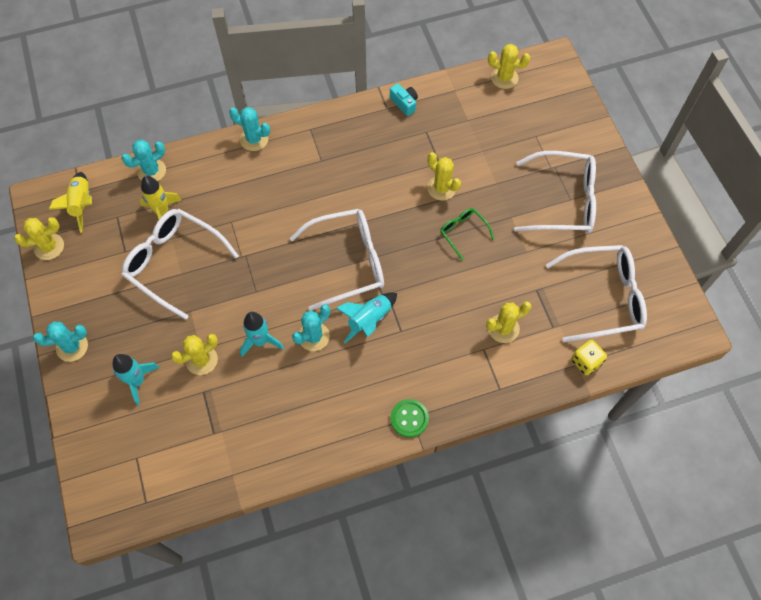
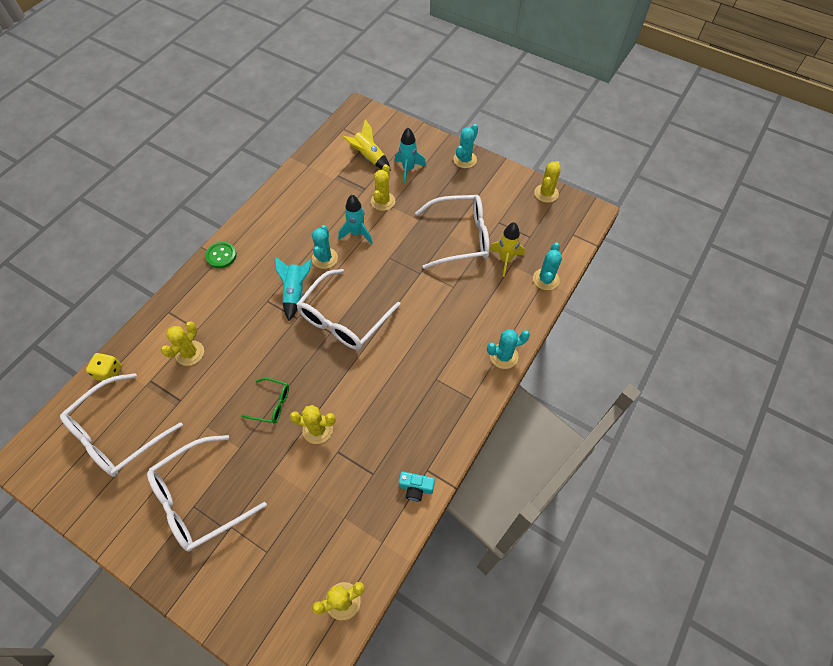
camera: 140 degrees right, 5 degrees down
(82, 204) = (560, 228): yellow rocket -> yellow rocket (369, 157)

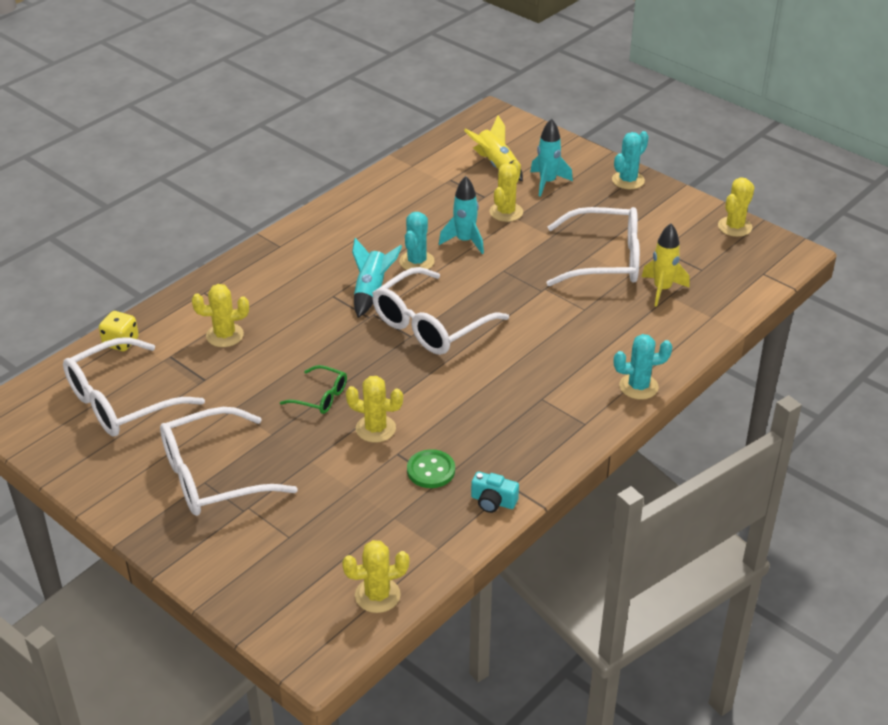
camera: 10 degrees right, 20 degrees down
(190, 353) = (225, 335): yellow cactus -> yellow cactus turned 45 degrees clockwise
(221, 256) = (281, 244): green button -> green button (431, 470)
(546, 279) = (714, 315): turquoise cactus -> none

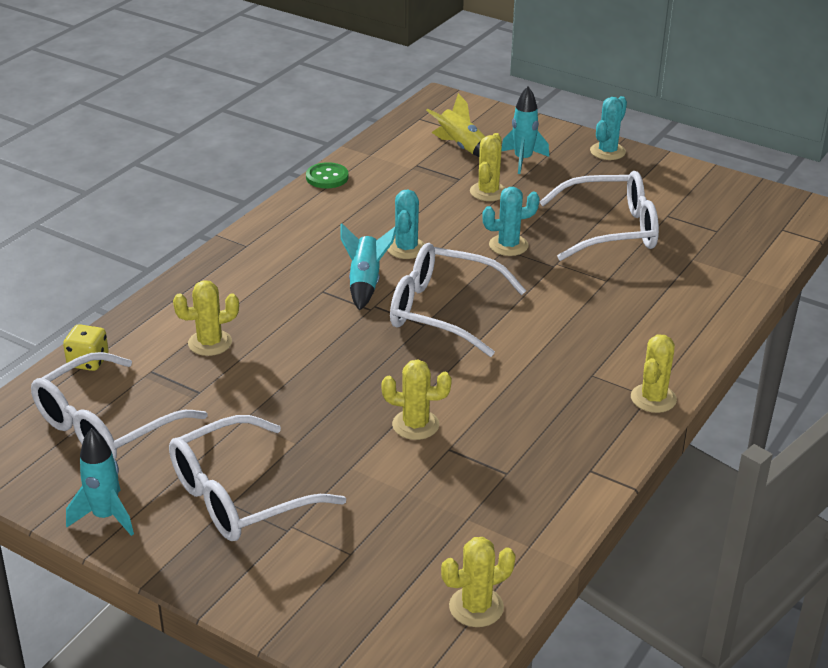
camera: 10 degrees left, 5 degrees down
(321, 397) = (341, 397): green glasses -> none
(430, 325) = (442, 311): white glasses -> white glasses turned 75 degrees clockwise
(431, 470) = (493, 463): green button -> green button (327, 177)
(465, 241) = (453, 224): turquoise rocket -> turquoise rocket (106, 517)
(493, 501) = (575, 488): turquoise camera -> none
(638, 386) = (693, 352): turquoise cactus -> turquoise cactus (508, 245)
(662, 289) = (682, 254): yellow rocket -> none
(734, 227) = (735, 187): yellow cactus -> yellow cactus (653, 398)

